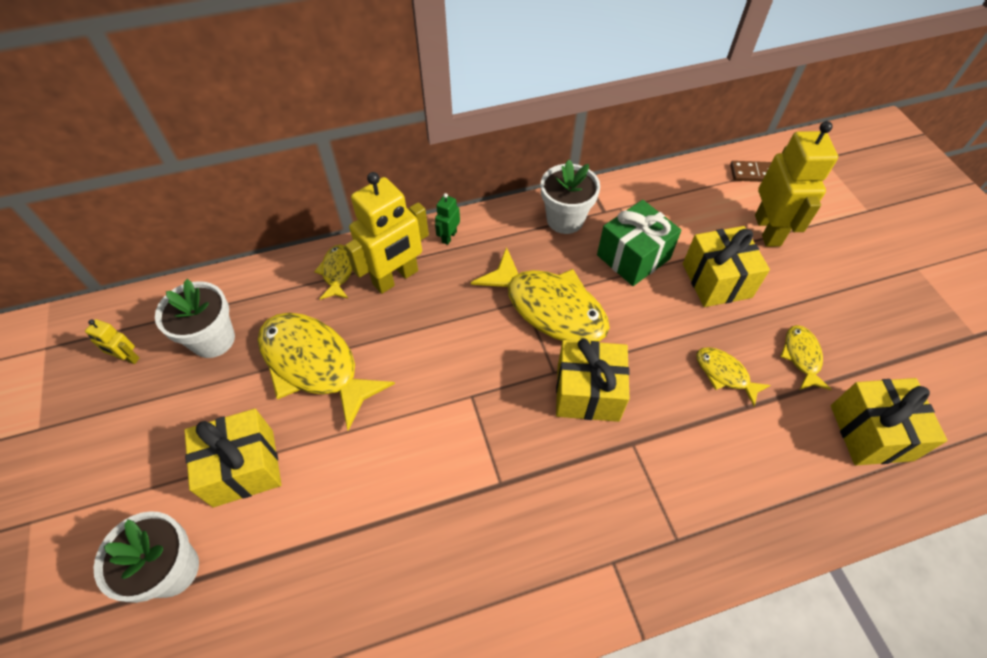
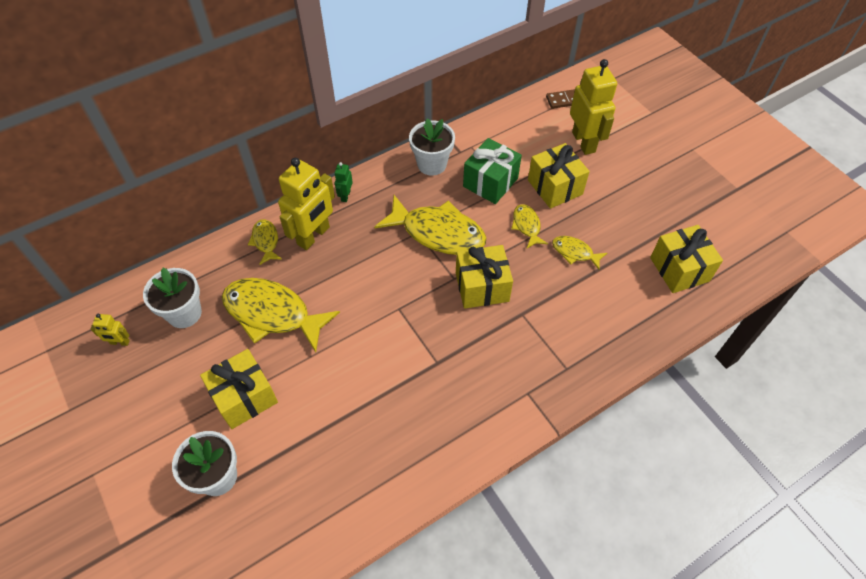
camera: 15 degrees left, 0 degrees up
(801, 357) = (625, 229): yellow fish -> yellow fish (526, 226)

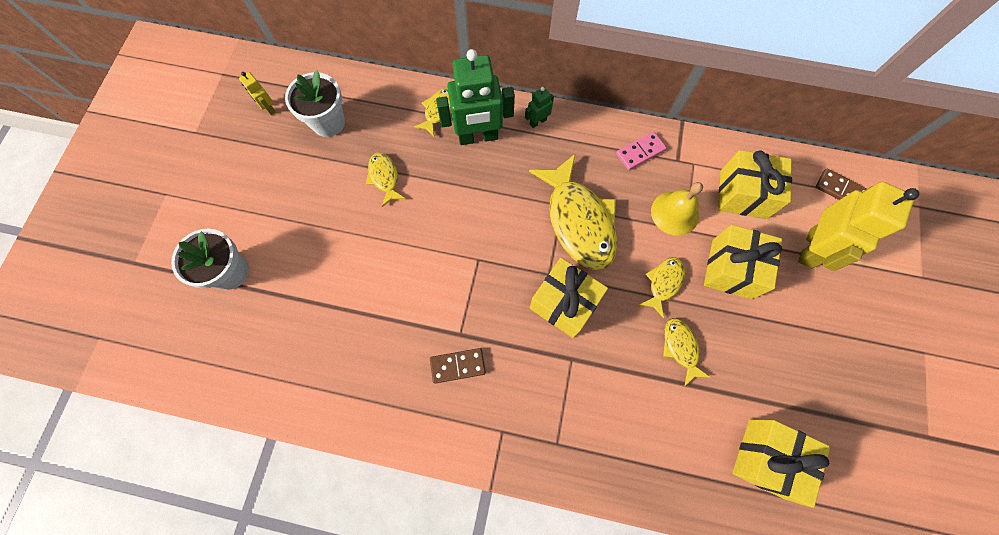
camera: 45 degrees right, 15 degrees up
(244, 397) = (303, 228): yellow gift -> yellow gift (743, 194)
(272, 314) = (384, 177): yellow fish -> yellow fish, size x0.49
(314, 236) = (478, 137): yellow robot -> green robot
(432, 164) = (640, 152): white flower pot -> pink domino
(457, 382) = (458, 366): none -> brown domino
(490, 182) = (675, 213): green gift -> yellow bell

